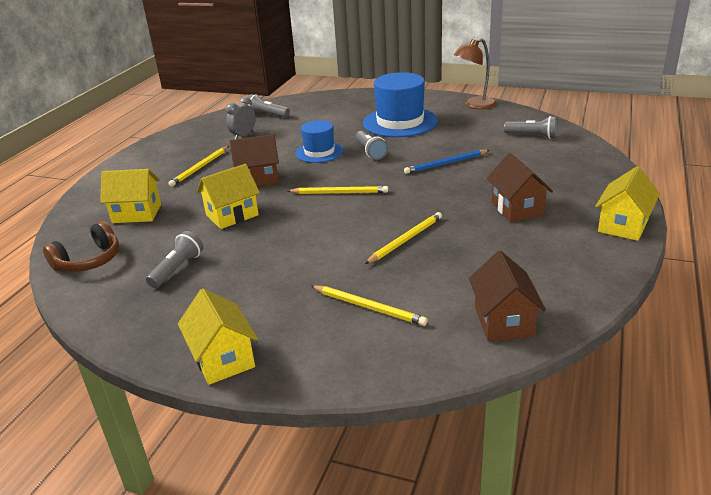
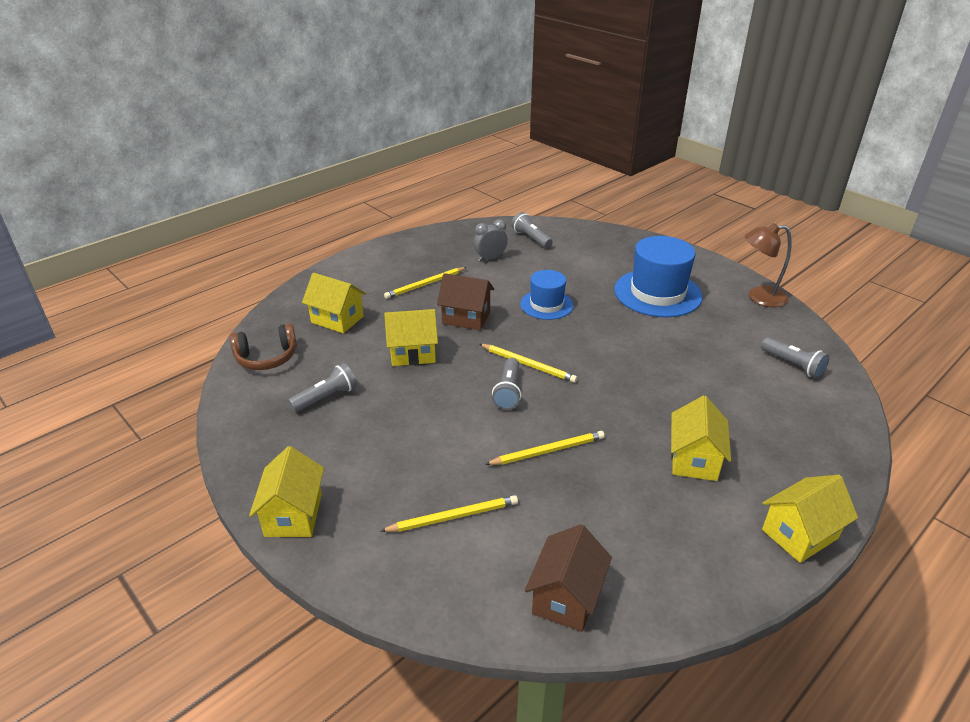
camera: 25 degrees right, 5 degrees up
(368, 307) = (453, 517): yellow pencil -> yellow pencil turned 75 degrees counterclockwise
(370, 152) = (597, 323): grey flashlight -> grey flashlight (508, 392)
(446, 163) = (664, 368): blue pencil -> none
(517, 209) = (694, 459): brown house -> yellow house

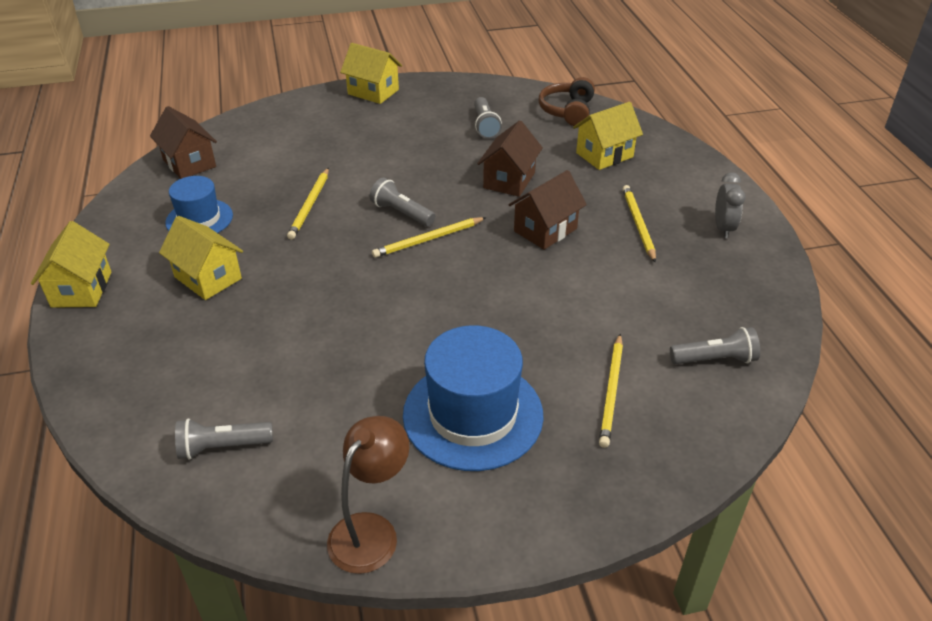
camera: 120 degrees right, 5 degrees up
(413, 353) = (509, 180): yellow house -> brown house
(453, 517) = (301, 144): yellow pencil -> yellow pencil (611, 391)
(490, 258) = (674, 296): grey clock -> grey clock (723, 228)
(546, 305) = (525, 298): blue hat -> blue hat (199, 219)

